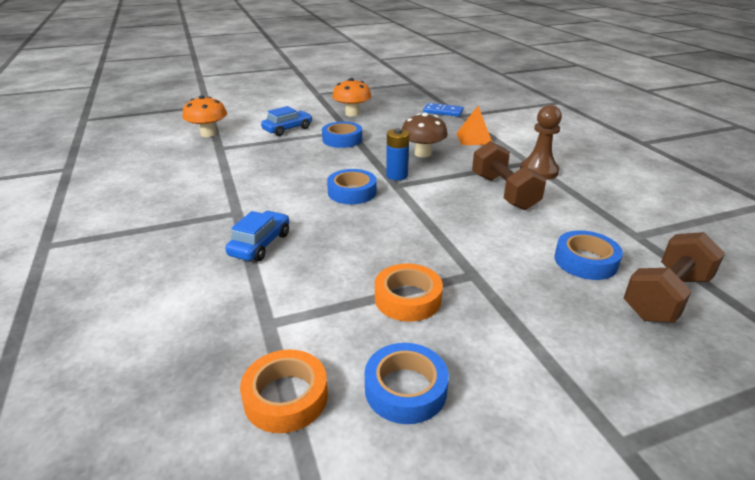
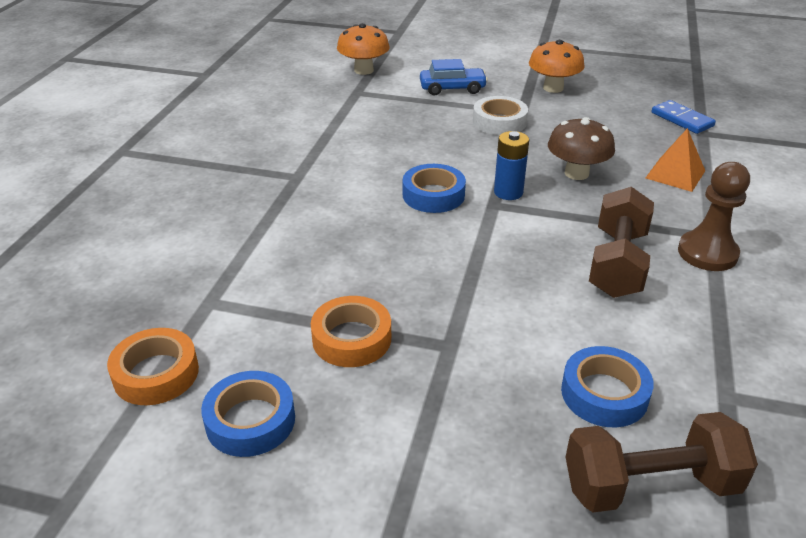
camera: 35 degrees right, 5 degrees up
(260, 244) = (282, 220): blue car -> none
(342, 139) = (499, 122): blue tape -> white tape

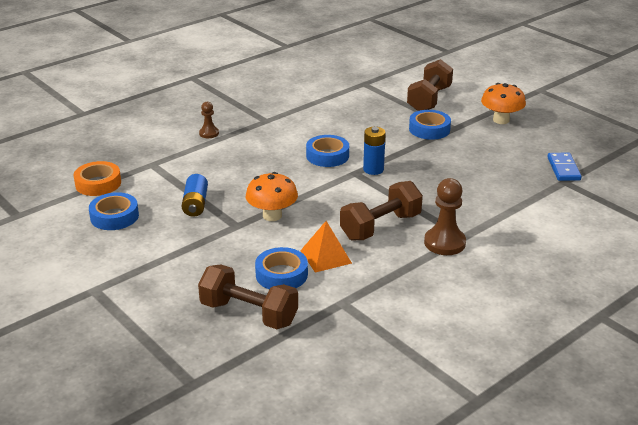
camera: 35 degrees right, 5 degrees down
(240, 222) = (209, 133): none -> brown pawn
(351, 338) = (195, 204): orange tape -> blue battery
(363, 70) = (387, 71): orange mushroom -> orange mushroom (272, 215)
(452, 88) = (429, 99): blue car -> brown dumbbell
(499, 122) = (429, 129): white tape -> blue tape
(576, 173) = (432, 174): brown mushroom -> none
(675, 174) = (499, 197): orange pyramid -> orange pyramid (326, 256)

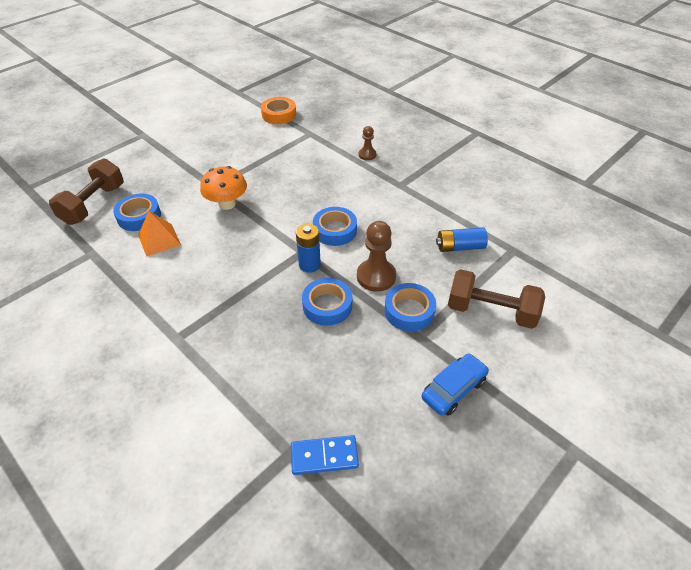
camera: 85 degrees right, 15 degrees up
(114, 216) = (232, 128): blue tape -> blue tape (327, 305)
(195, 204) = (247, 162): blue battery -> blue battery (460, 247)
(380, 226) = (202, 273): brown dumbbell -> none
(444, 243) = (166, 322): brown pawn -> brown pawn (376, 276)
(501, 120) = (453, 389): orange mushroom -> blue car

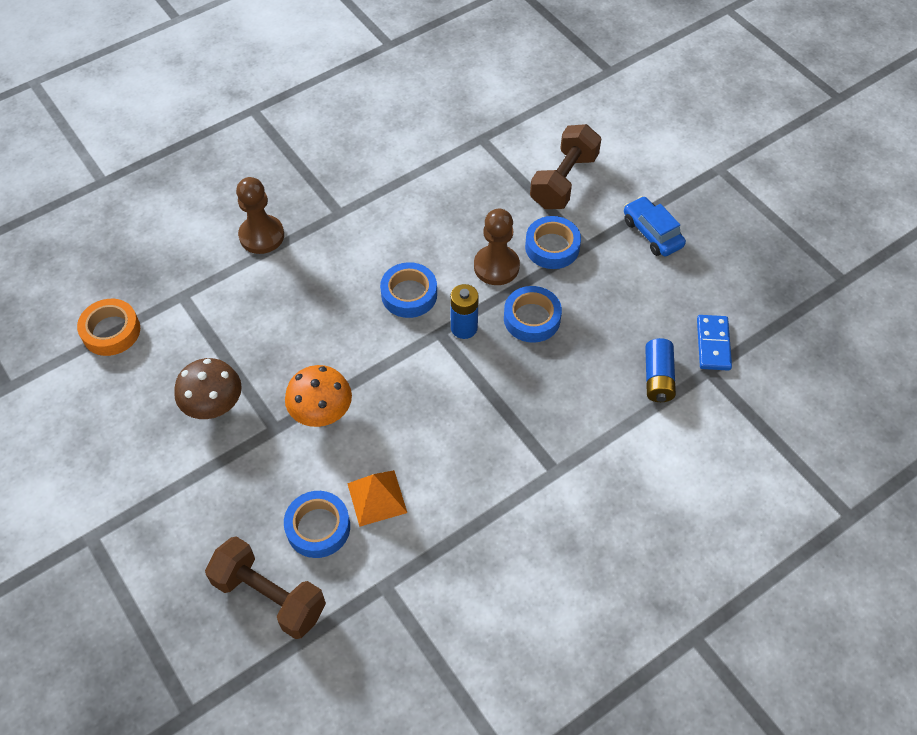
camera: 80 degrees left, 10 degrees up
(230, 159) = (214, 405): none -> brown mushroom
(367, 155) = (261, 236): brown pawn -> brown pawn, size x1.75
(460, 247) = (466, 182): blue battery -> blue battery (658, 378)

